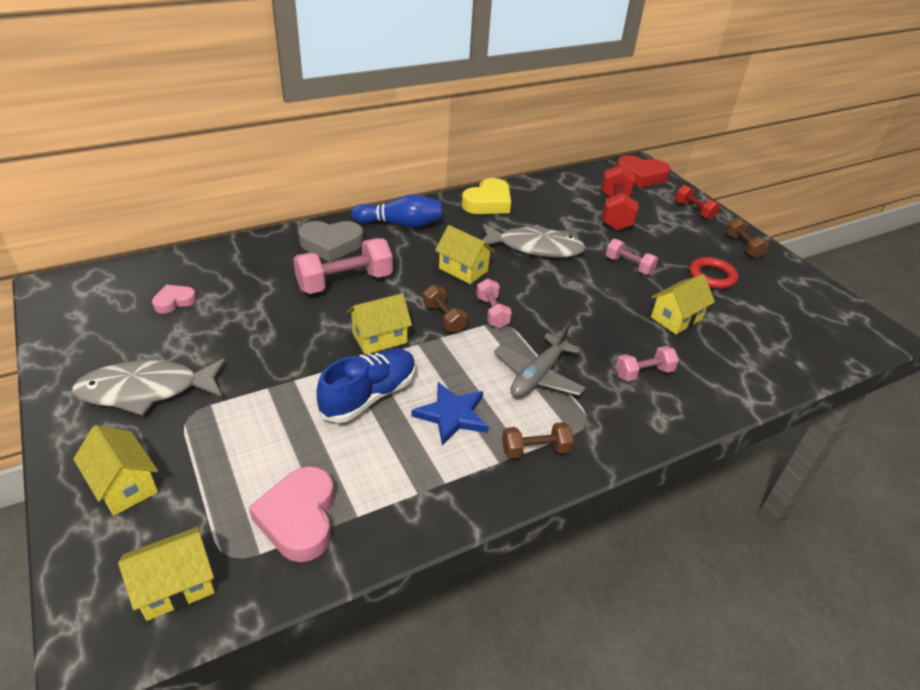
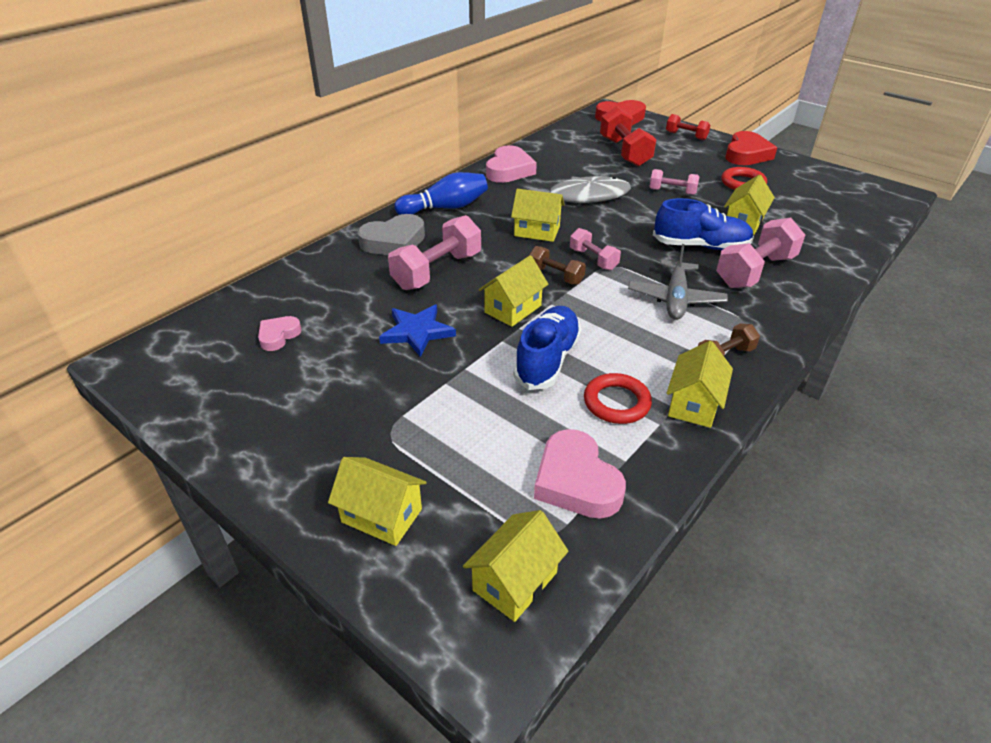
camera: 20 degrees left, 0 degrees up
(146, 390) = (325, 424): grey fish -> none
(396, 458) = (616, 402): none -> red ring
(452, 415) = (632, 352): blue star -> blue star (417, 332)
(465, 486) = (694, 404): none -> yellow house
(488, 202) = (509, 170): yellow heart -> pink heart
(609, 330) = (700, 246): none -> blue shoe
(643, 373) = (755, 271): pink dumbbell -> pink dumbbell, size x1.76
(743, 246) = (746, 154): brown dumbbell -> red heart

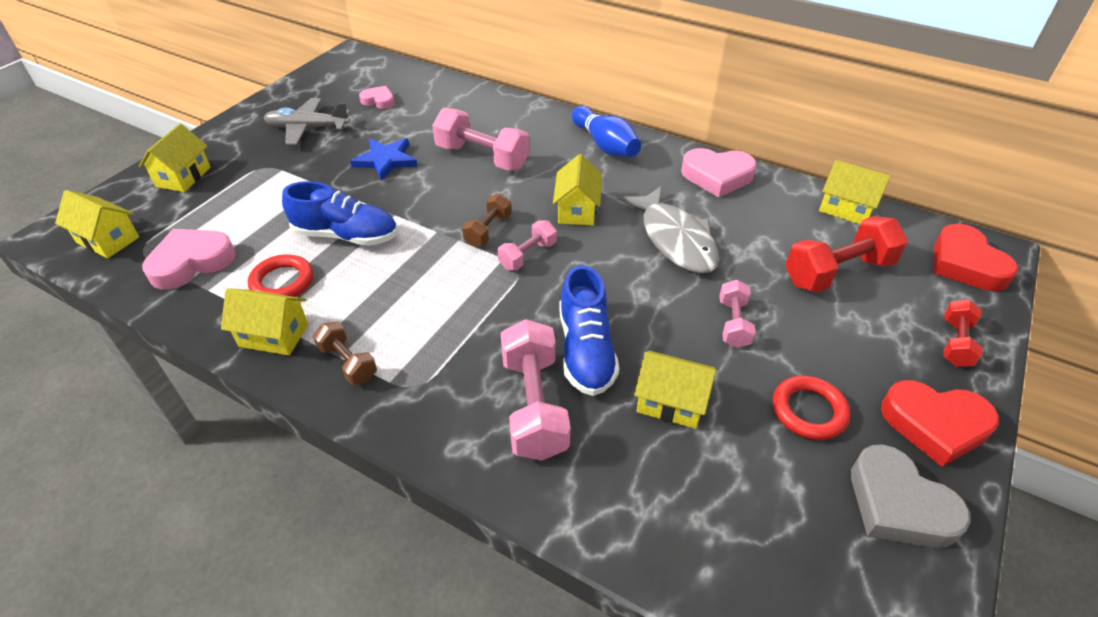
camera: 80 degrees right, 5 degrees up
(394, 242) = (527, 126): grey heart -> grey heart (898, 504)
(513, 309) = (424, 208): yellow house -> yellow house (846, 209)
(675, 299) = (457, 324): grey plane -> grey plane (307, 128)
(755, 271) = (534, 405): pink dumbbell -> pink dumbbell turned 45 degrees clockwise

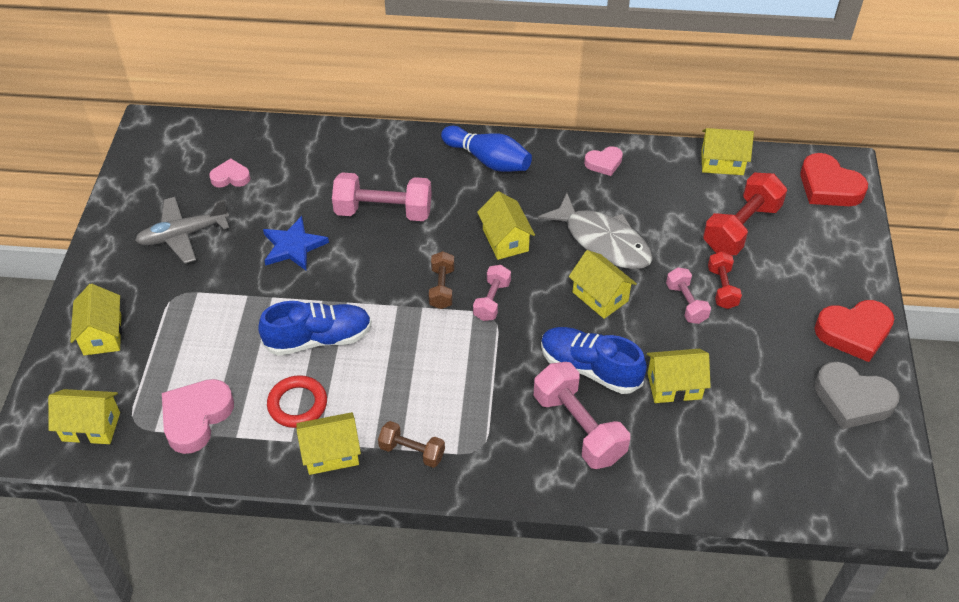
camera: 25 degrees left, 5 degrees up
(585, 350) = (590, 368): blue shoe -> blue shoe turned 150 degrees clockwise
(641, 287) = (600, 296): none -> yellow house
(717, 176) = (604, 163): pink heart -> pink heart, size x0.57
(808, 411) = (770, 355): red ring -> none
(955, 343) = (845, 261): red dumbbell -> red dumbbell (722, 288)

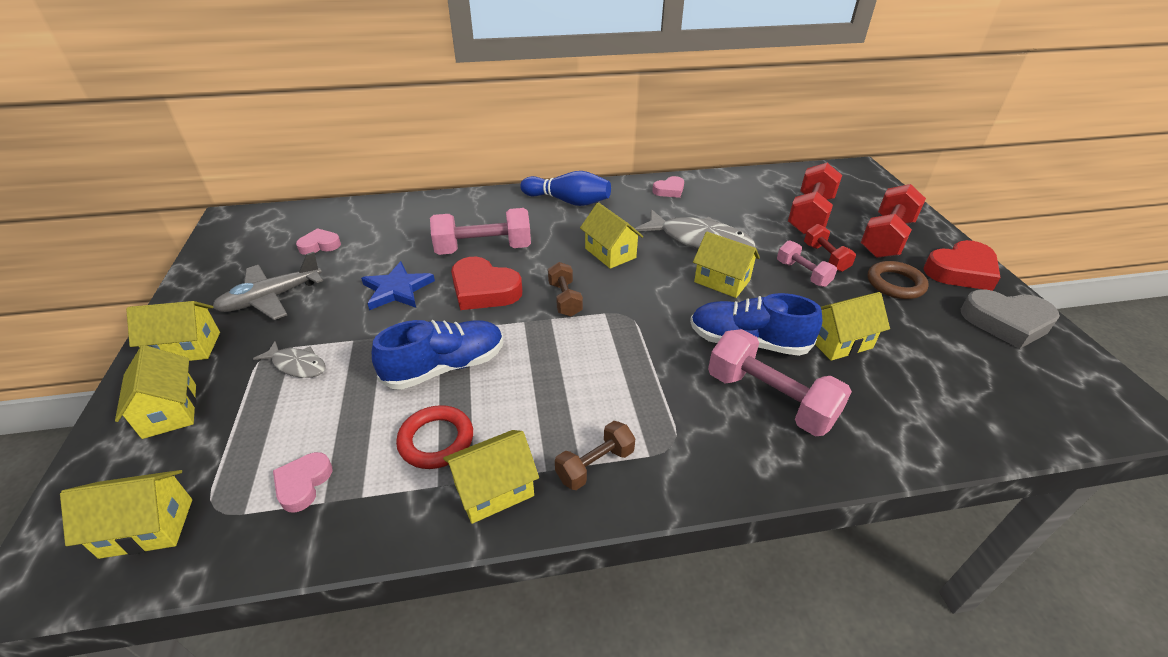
camera: 15 degrees left, 10 degrees down
(196, 418) = (303, 484): pink heart -> pink heart, size x0.57
(199, 311) = (297, 365): none -> grey fish
(412, 451) = (595, 465): brown dumbbell -> brown dumbbell turned 45 degrees counterclockwise
(492, 300) = (620, 301): pink dumbbell -> none
(722, 163) = (764, 178): yellow house -> yellow house (186, 348)
(773, 334) = (895, 284): none -> brown ring
(805, 275) = (886, 238): none -> red dumbbell
(829, 187) = (857, 181): red heart -> red heart (484, 290)

